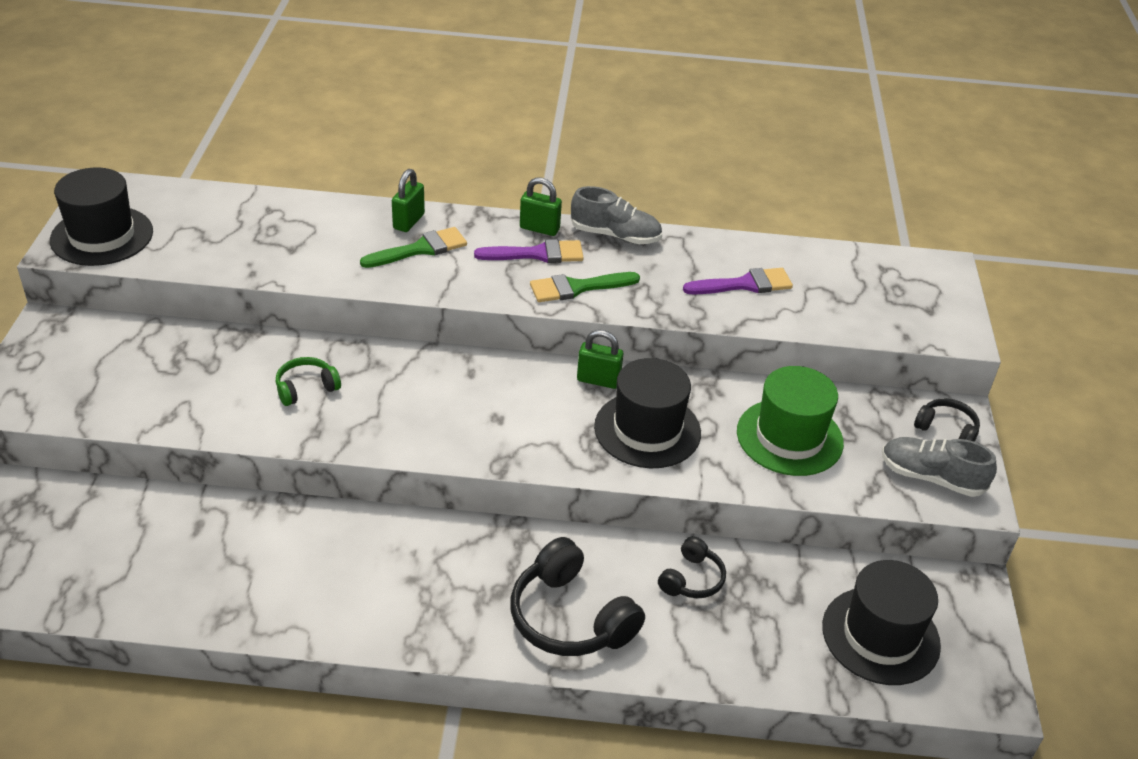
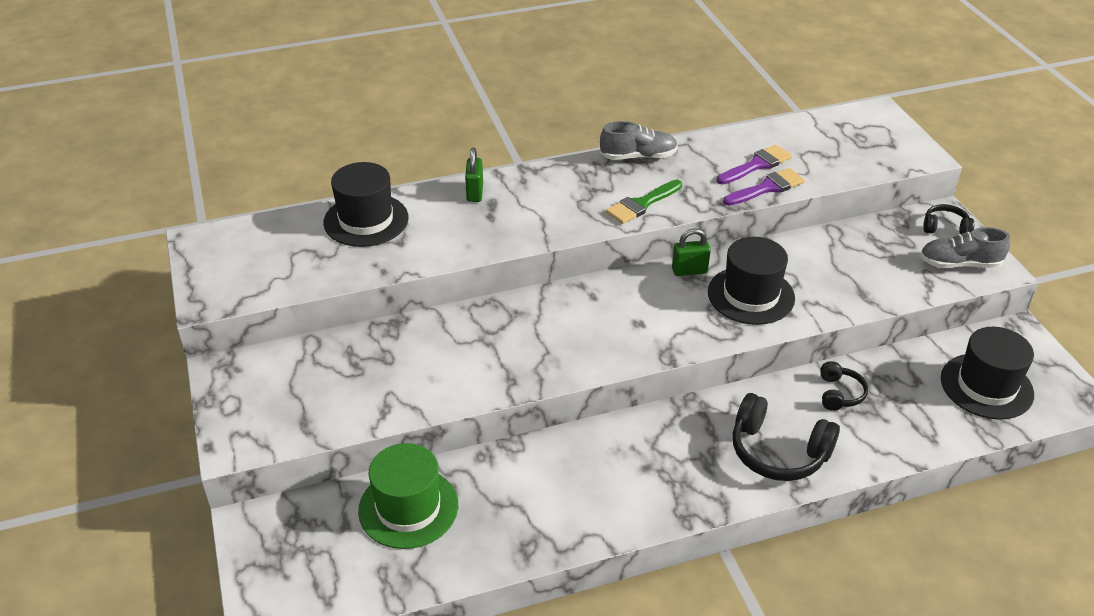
camera: 20 degrees left, 0 degrees up
(102, 236) = (231, 280): black hat -> black hat (366, 220)
(306, 388) = (477, 350): green headphones -> none
(420, 249) = (501, 211): green brush -> none
(537, 254) = (592, 188): purple brush -> purple brush (767, 188)
(539, 228) = (578, 168): green padlock -> none
(789, 437) = (849, 267): green hat -> green hat (408, 508)

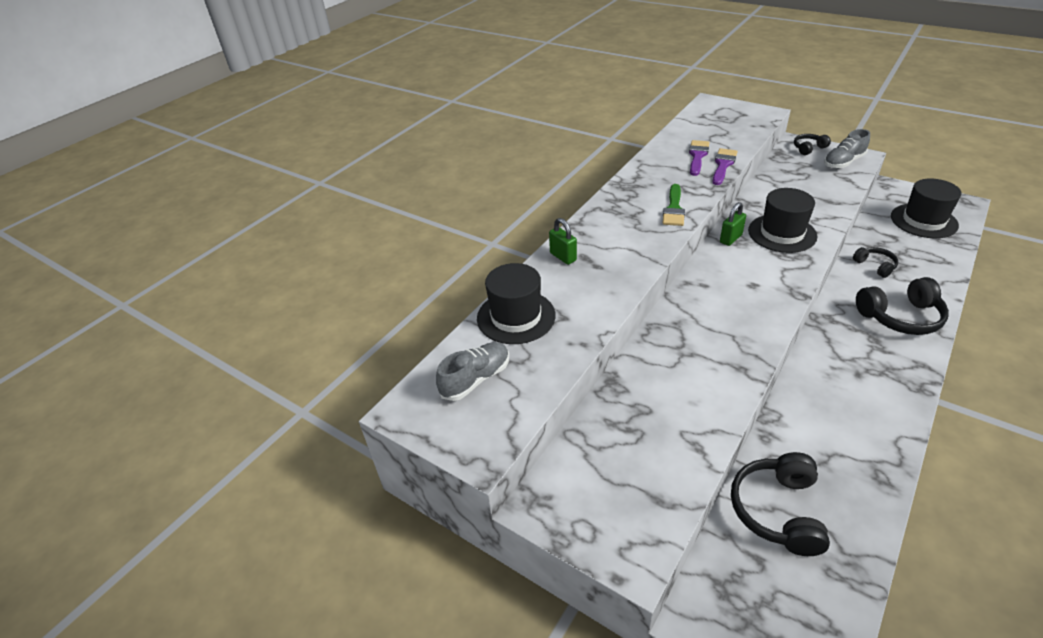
camera: 35 degrees left, 0 degrees up
(408, 508) = (777, 510): green hat -> black headphones
(638, 156) = (627, 184): grey shoe -> grey shoe (476, 379)

